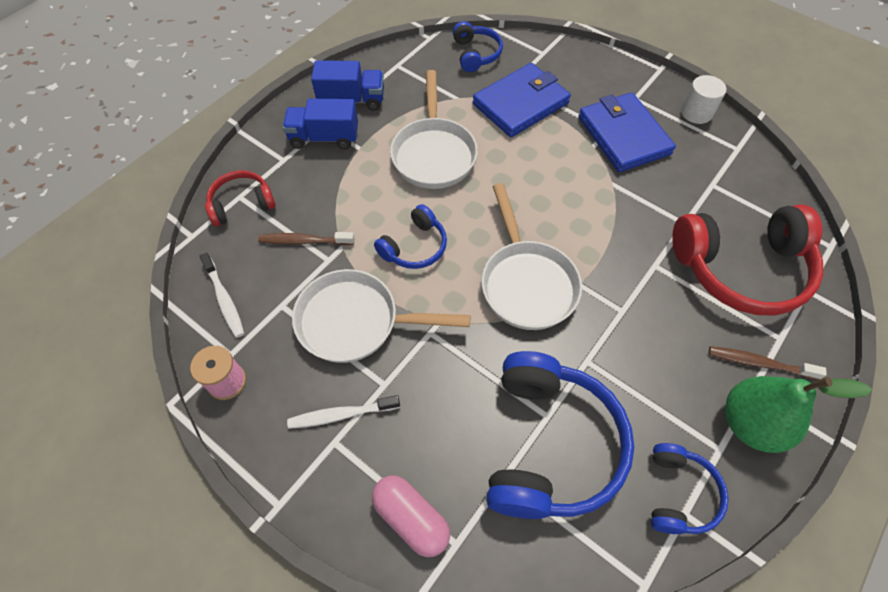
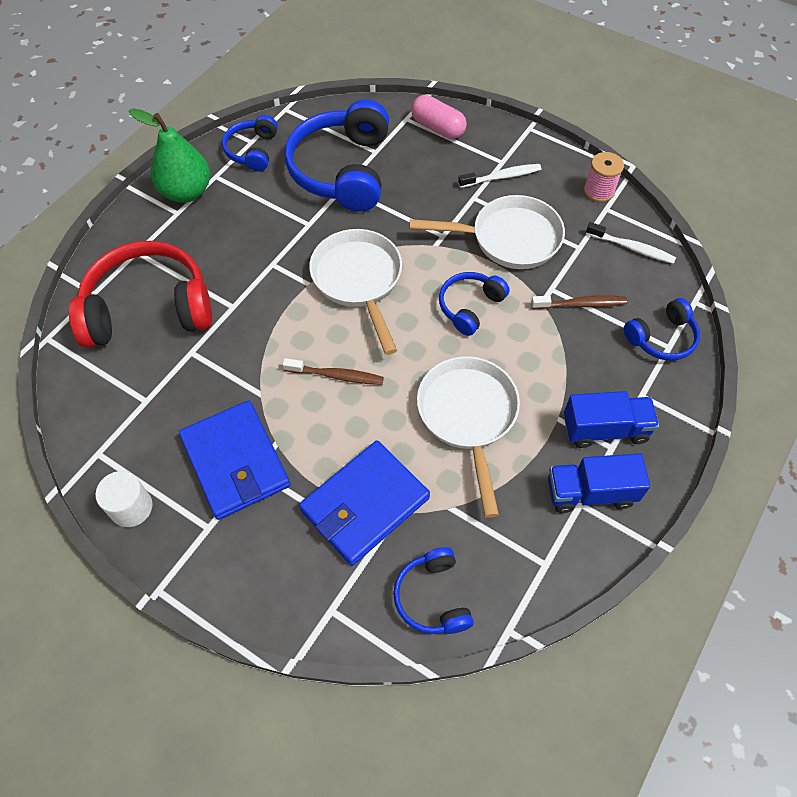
camera: 175 degrees right, 0 degrees up
(224, 299) = (632, 248): white toothbrush -> white toothbrush turned 150 degrees clockwise
(242, 204) = (662, 338): red headphones -> blue headphones
(759, 363) = (163, 232): brown toothbrush -> brown toothbrush (336, 376)

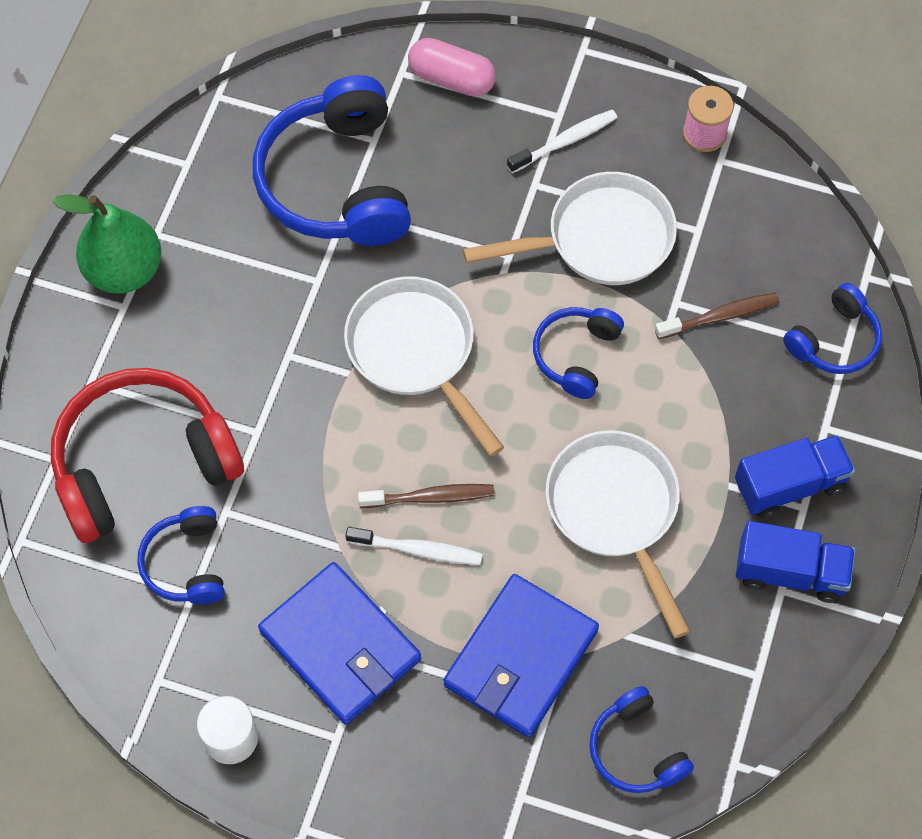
camera: 15 degrees left, 5 degrees up
(252, 151) = (195, 179): blue headphones -> blue headphones (186, 563)
(590, 492) = (790, 572): blue truck -> blue truck turned 150 degrees counterclockwise
(632, 248) = (768, 214): white toothbrush -> white toothbrush (418, 550)

